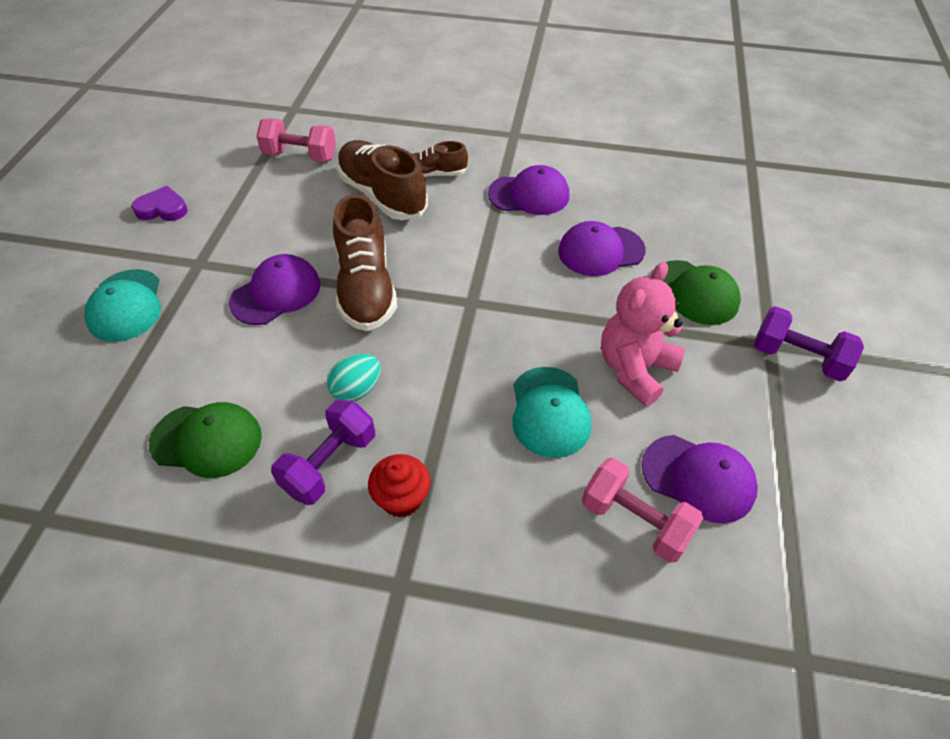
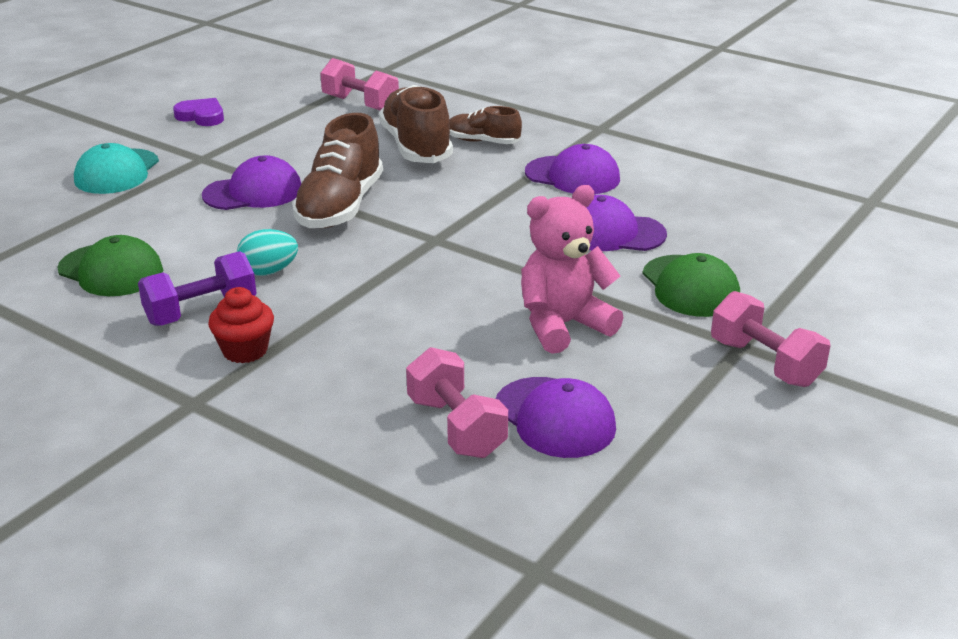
camera: 25 degrees right, 20 degrees down
(549, 412) = (441, 332): turquoise cap -> none
(797, 358) = (765, 363): purple dumbbell -> pink dumbbell

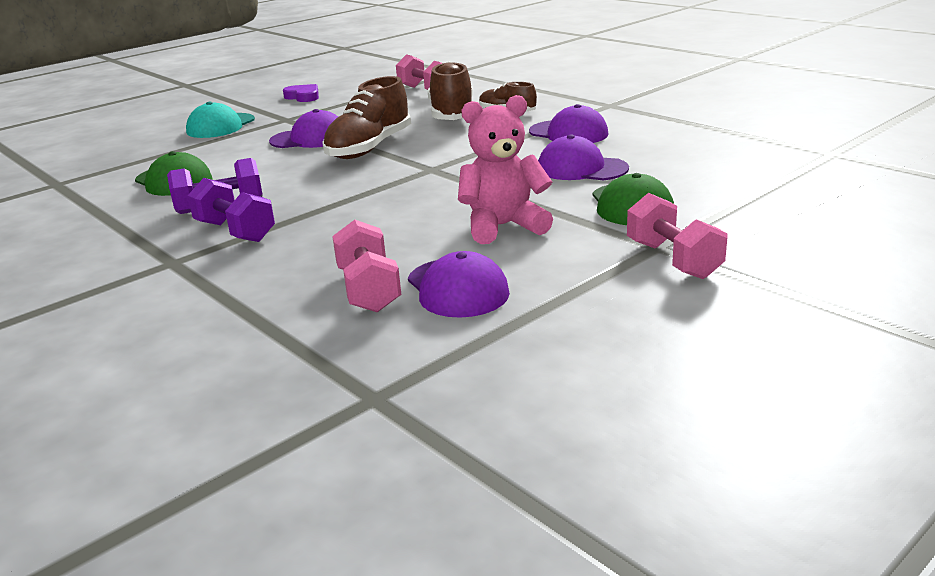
camera: 15 degrees right, 5 degrees down
(245, 350) = (235, 231): red cupcake -> purple dumbbell
(269, 271) = (288, 185): turquoise egg -> none

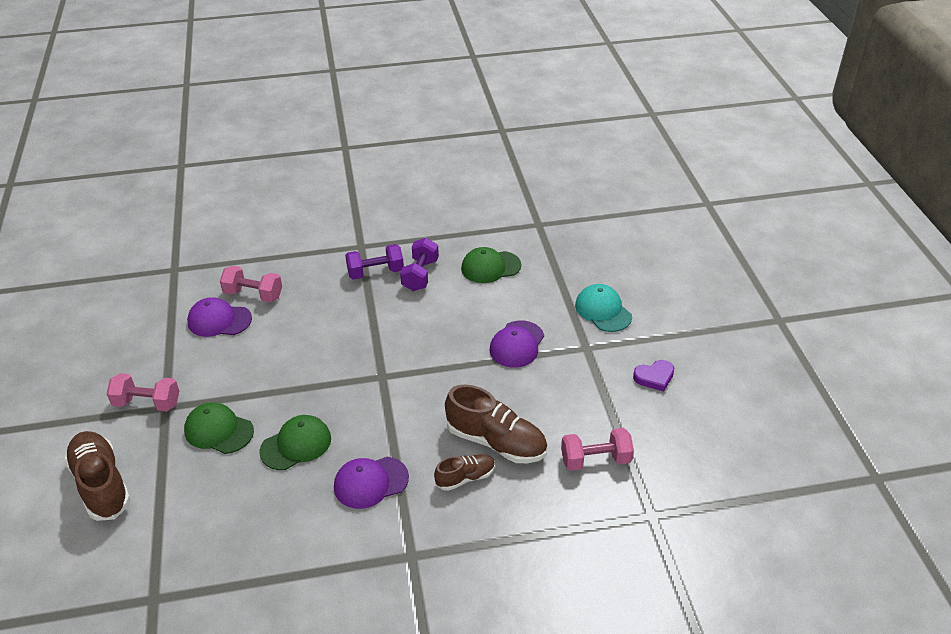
camera: 120 degrees right, 15 degrees up
(369, 148) = (460, 365): brown shoe -> brown shoe (101, 484)
(503, 226) = (260, 365): pink teddy bear -> none
(581, 168) = (296, 445): purple cap -> green cap

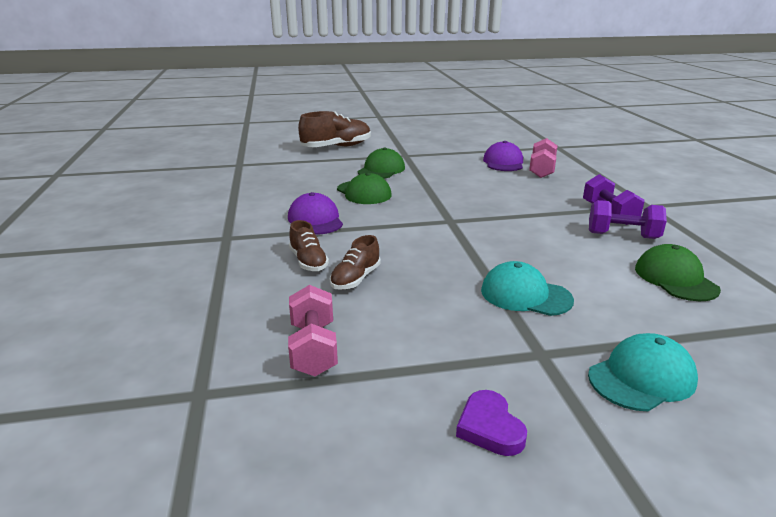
camera: 90 degrees right, 15 degrees down
(147, 403) = (409, 151): pink dumbbell -> none
(496, 442) = (355, 279): brown shoe -> brown shoe, size x0.56
(517, 344) = (525, 295): purple cap -> turquoise cap

